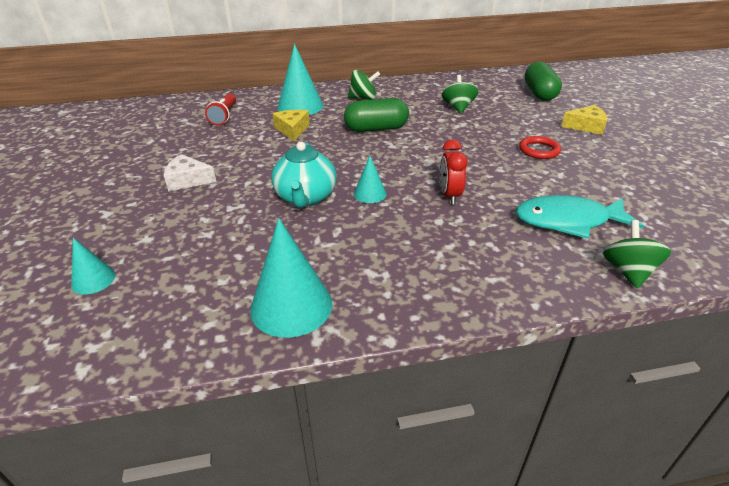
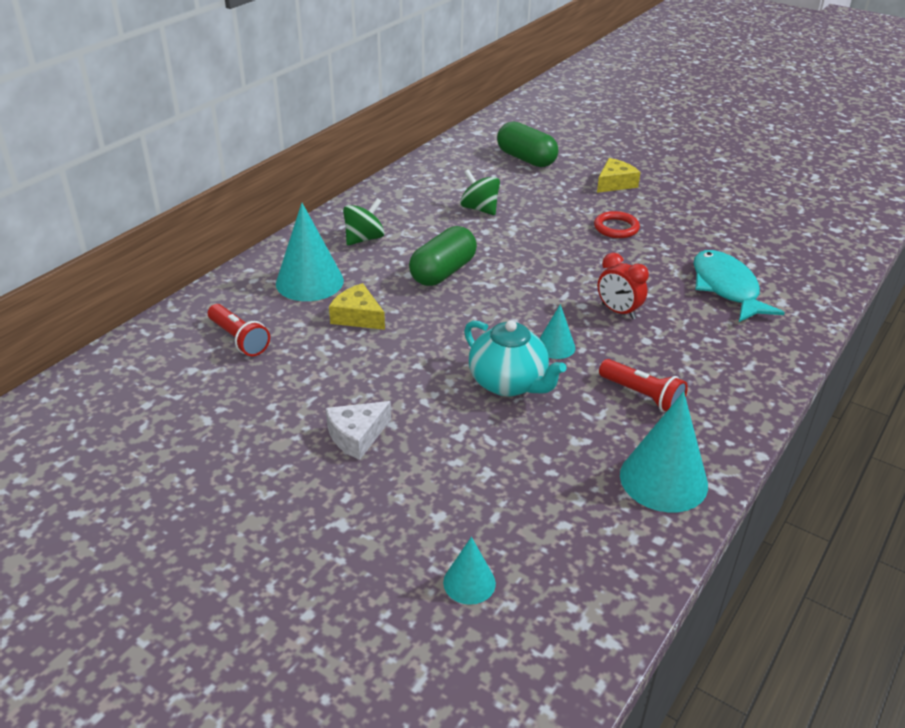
camera: 45 degrees left, 0 degrees up
(373, 250) = (642, 395): none -> red flashlight
(567, 221) = (726, 288): turquoise fish -> turquoise fish turned 120 degrees clockwise
(628, 271) = (810, 309): green spinning top -> none

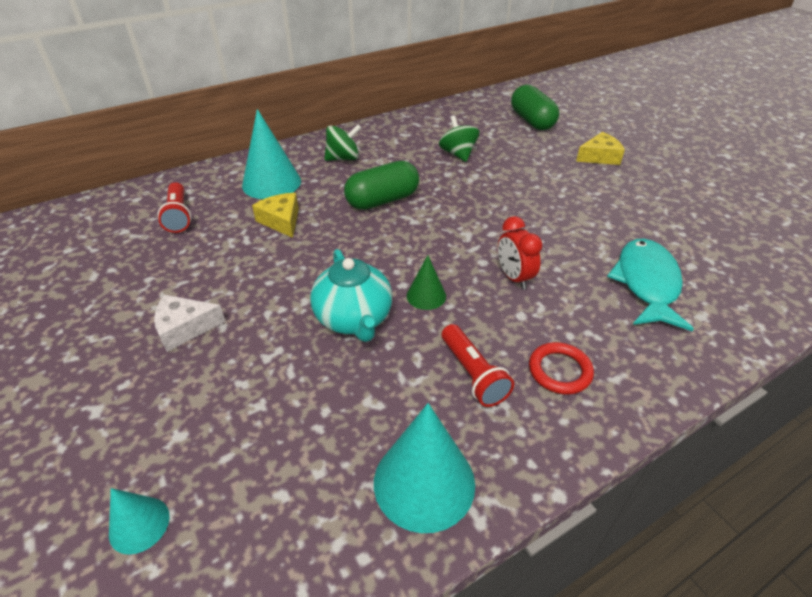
camera: 25 degrees right, 5 degrees up
(555, 346) = (426, 295): turquoise cone -> green cone
(616, 228) = (571, 197): red ring -> red ring (559, 371)

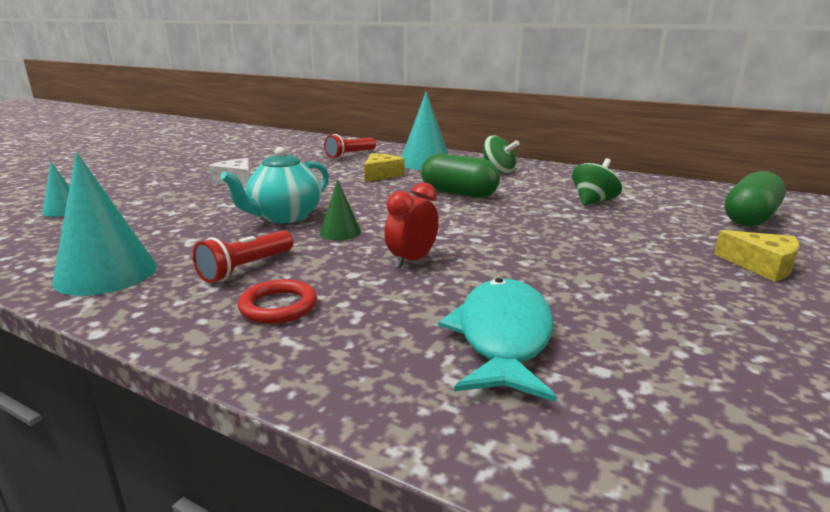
camera: 60 degrees right, 20 degrees down
(646, 283) = (503, 337): turquoise fish -> turquoise fish turned 60 degrees counterclockwise

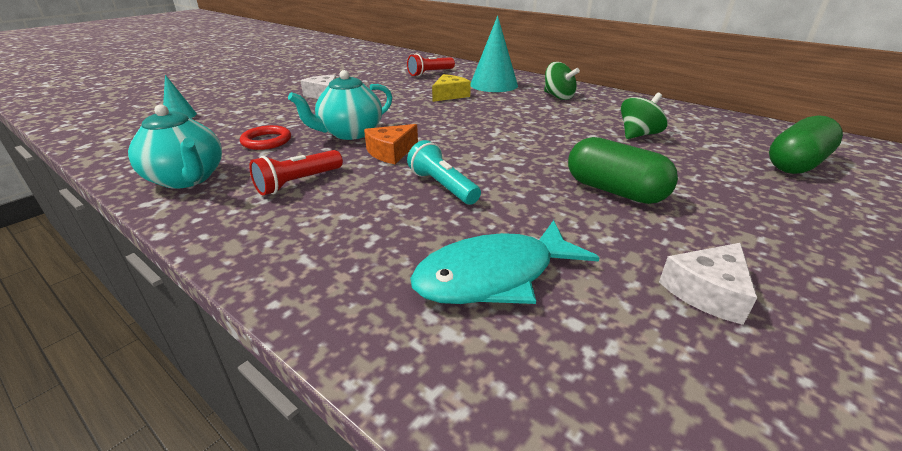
camera: 10 degrees right, 10 degrees up
(106, 274) = (187, 179): turquoise cone -> turquoise teapot
(278, 306) = (310, 223): red ring -> red ring (266, 141)
(340, 232) = (391, 152): green cone -> orange cheese
(412, 260) = (442, 186): red clock -> turquoise flashlight
(459, 193) = (512, 118): green capsule -> green capsule (614, 191)
(503, 337) = (493, 276): turquoise fish -> turquoise fish turned 135 degrees counterclockwise
(714, 331) = (707, 292): none -> white cheese
(761, 266) = (788, 220): yellow cheese -> none

